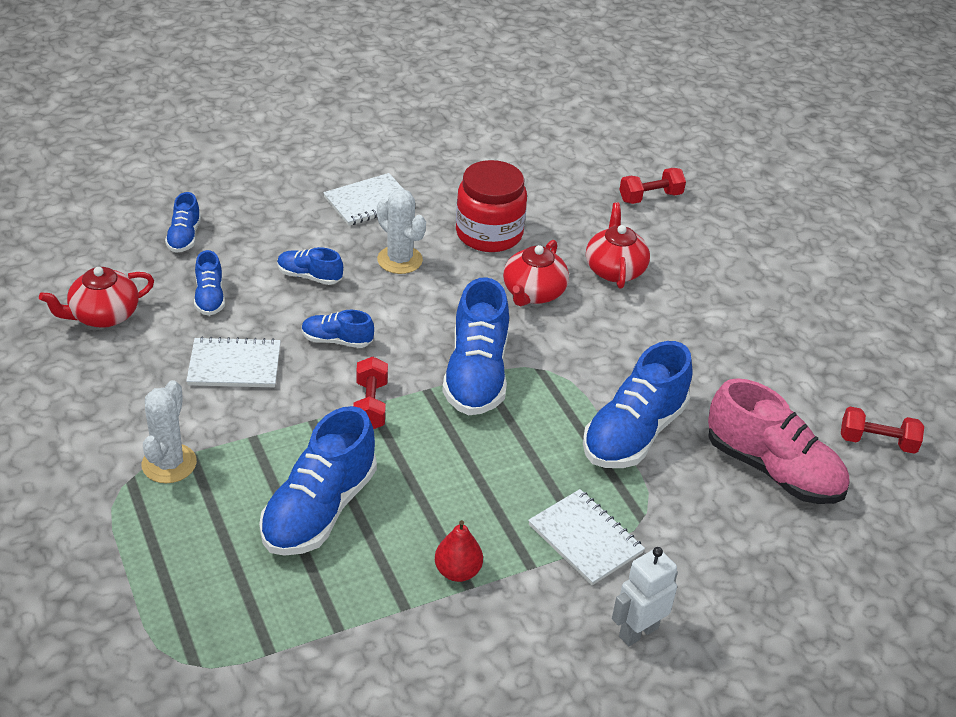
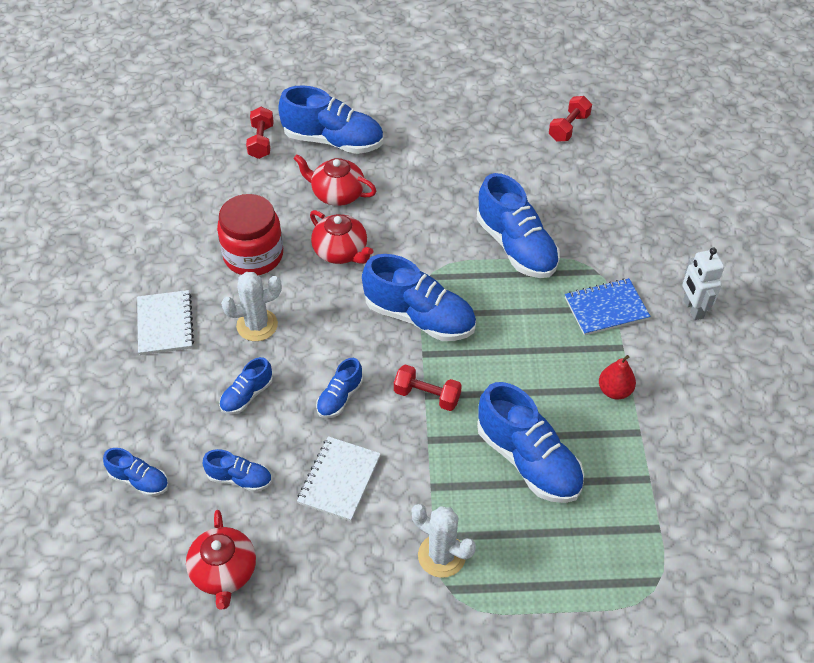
camera: 65 degrees left, 10 degrees up
(585, 539) = (606, 308): white notebook -> blue notebook
(692, 247) = (333, 141): none -> blue shoe
(772, 469) = (575, 188): pink shoe -> none

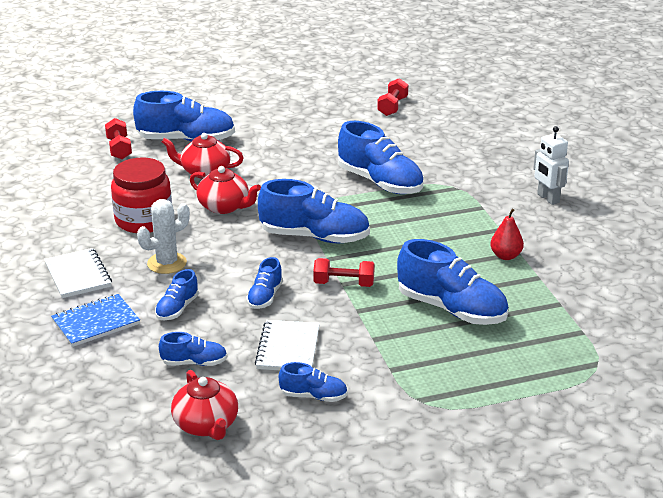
camera: 15 degrees left, 20 degrees down
(139, 480) = (97, 379): blue shoe -> blue shoe (313, 396)
(441, 556) = (403, 380): white cactus -> none
(606, 308) = (475, 208): blue notebook -> blue notebook (96, 322)

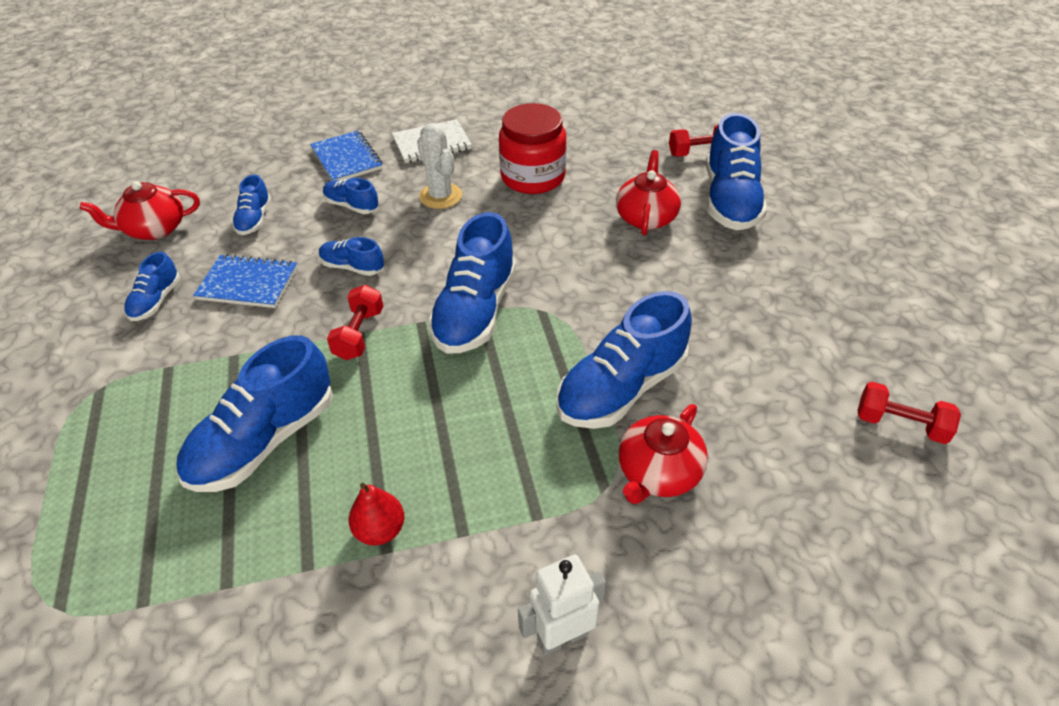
camera: 95 degrees right, 15 degrees up
(224, 207) = (558, 234): red teapot -> red teapot (658, 473)
(288, 348) = (248, 283): white notebook -> blue notebook

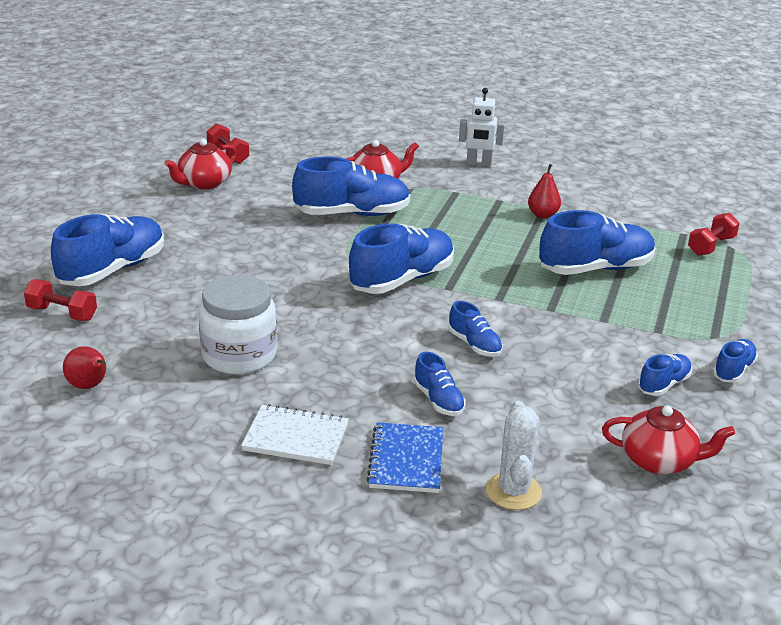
camera: 150 degrees left, 15 degrees down
(248, 283) = (574, 367): blue notebook -> none
(254, 219) = (546, 427): blue shoe -> blue shoe (733, 370)
(359, 334) = (499, 298): red dumbbell -> red dumbbell (711, 246)
(440, 196) = (344, 374): white cactus -> white cactus (513, 491)
(533, 177) = (239, 355): red jar -> white jar
(600, 120) = (89, 386): none -> red pear
(646, 217) = (195, 285): red teapot -> red teapot (204, 183)

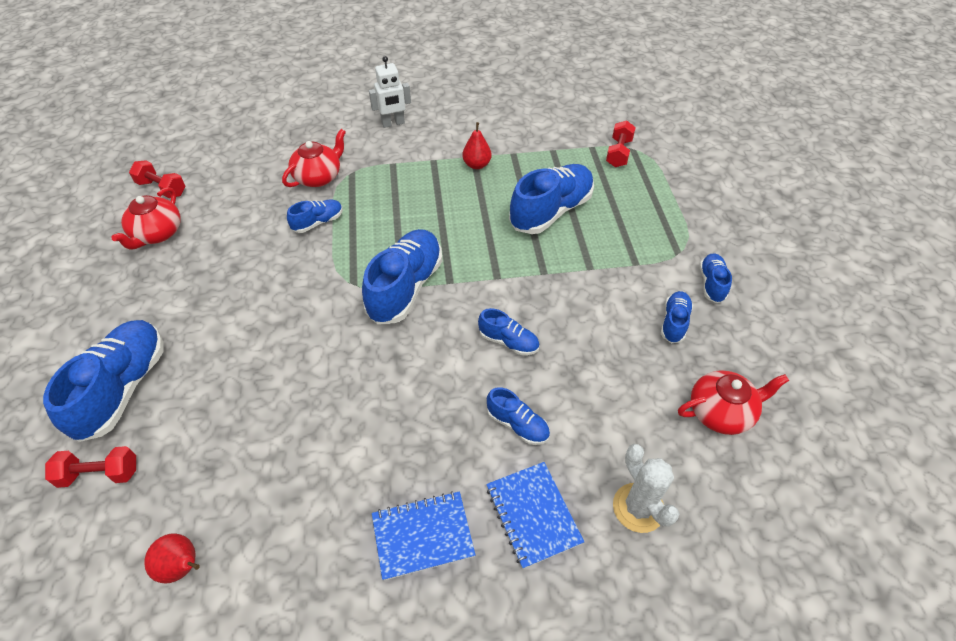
camera: 25 degrees left, 20 degrees up
(239, 355) = (312, 450): white jar -> none
(296, 437) = (423, 535): white notebook -> blue notebook
(352, 214) = (318, 222): blue shoe -> blue shoe, size x0.51

